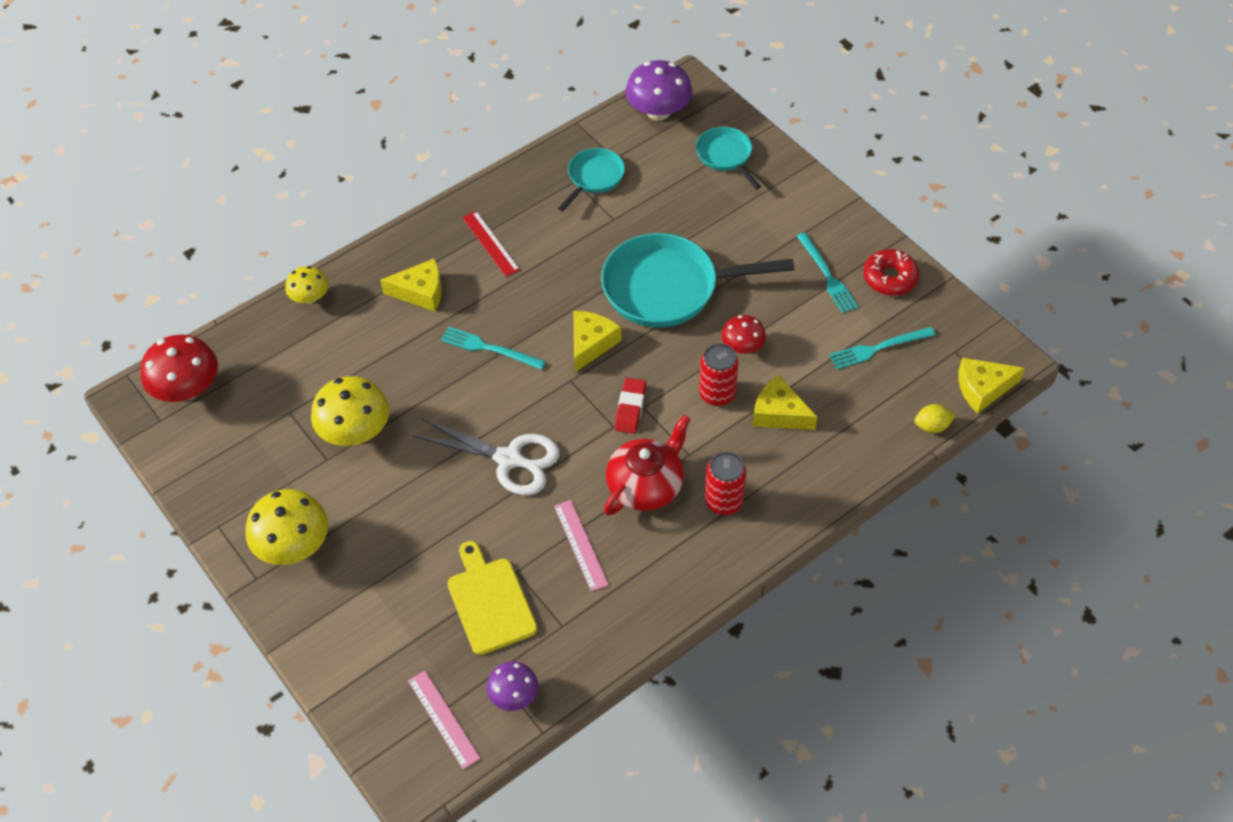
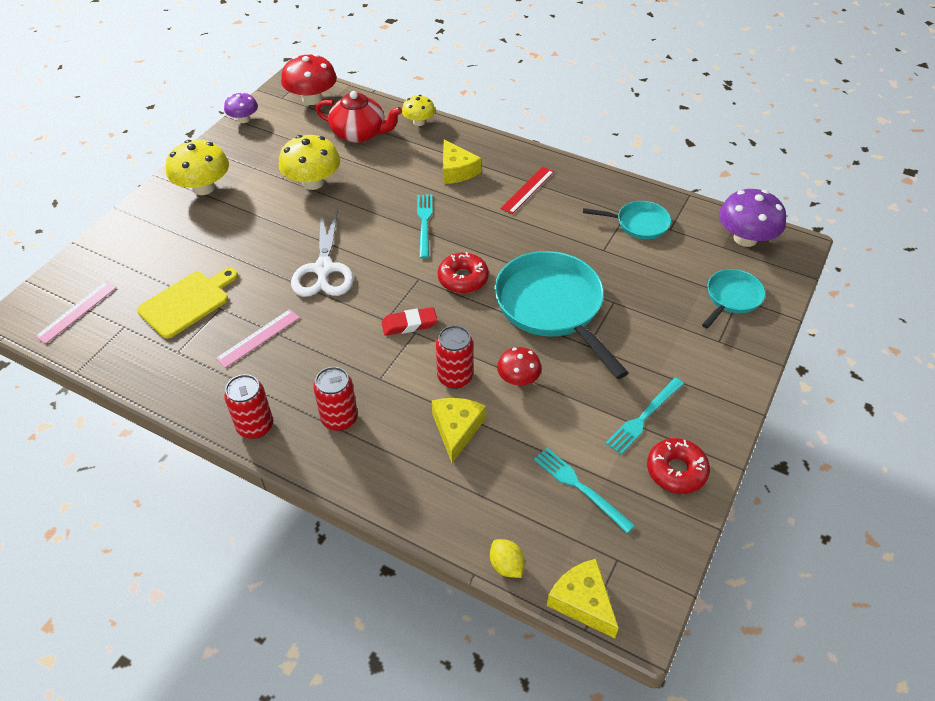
camera: 65 degrees right, 5 degrees down
(514, 695) = (105, 344): purple mushroom -> purple mushroom (243, 119)
(591, 343) = (463, 278): yellow cheese -> red donut
(646, 485) = (334, 360): red teapot -> red teapot (360, 133)
(700, 575) = (255, 426): none -> red can

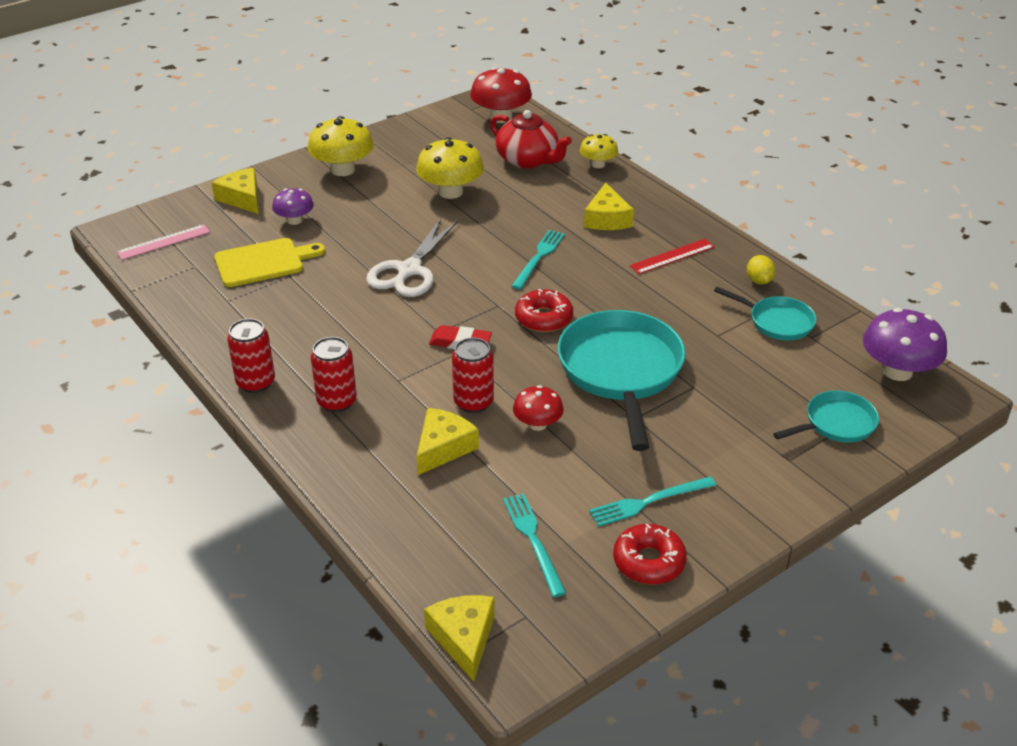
camera: 25 degrees right, 10 degrees down
(126, 243) = (242, 198): none -> yellow cheese
(243, 119) = (421, 120): purple mushroom -> purple mushroom (294, 220)
(258, 338) = (308, 310): pink ruler -> none
(506, 565) = (410, 579): yellow lemon -> yellow lemon (759, 281)

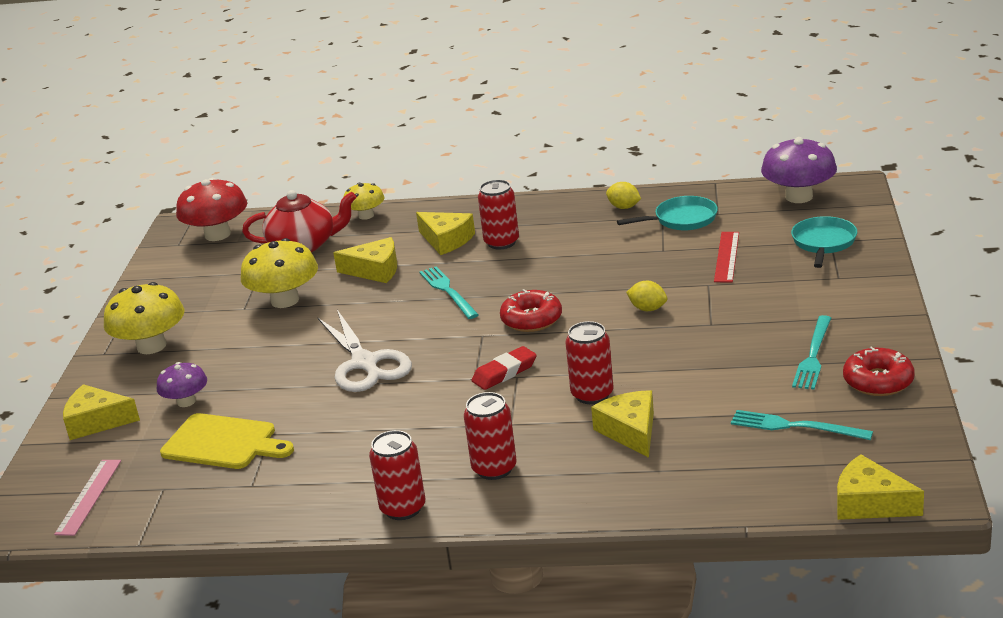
camera: 45 degrees left, 10 degrees down
(263, 262) = (224, 443): yellow cutting board -> yellow cutting board turned 90 degrees clockwise
(530, 209) = (375, 270): none -> yellow cheese
(537, 424) = (661, 372): red mushroom -> none
(621, 371) = (648, 309): turquoise pan -> yellow lemon
(634, 246) = (501, 242): none -> red can
(672, 256) = (540, 231): red ruler -> red ruler (726, 257)

